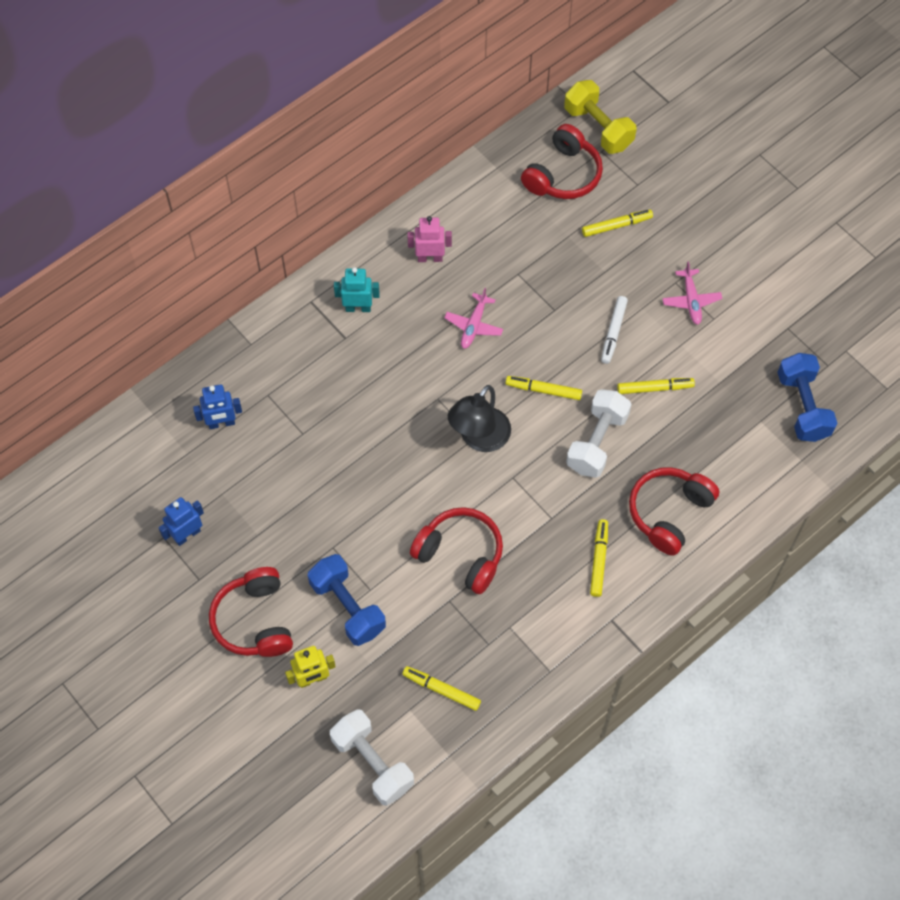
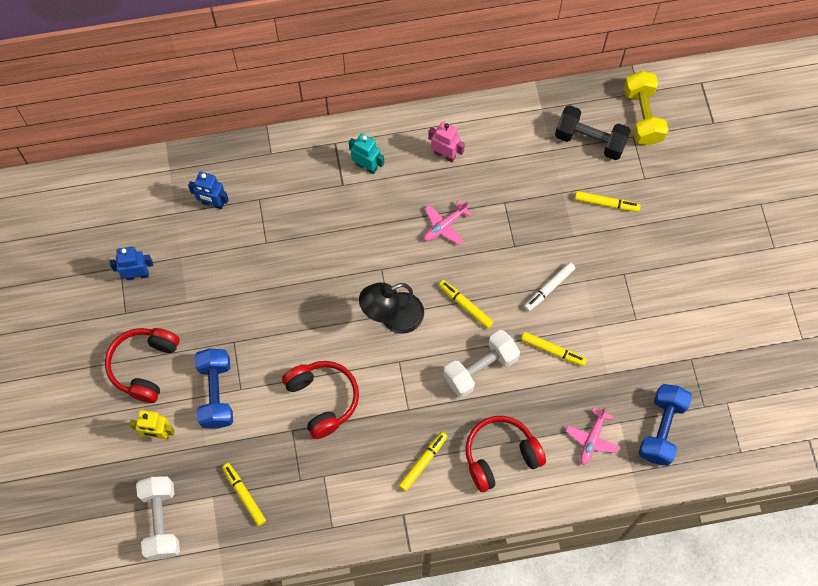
camera: 30 degrees right, 5 degrees up
(563, 175) = (590, 140): red headphones -> black dumbbell
(691, 300) = (627, 295): pink plane -> pink plane (592, 439)

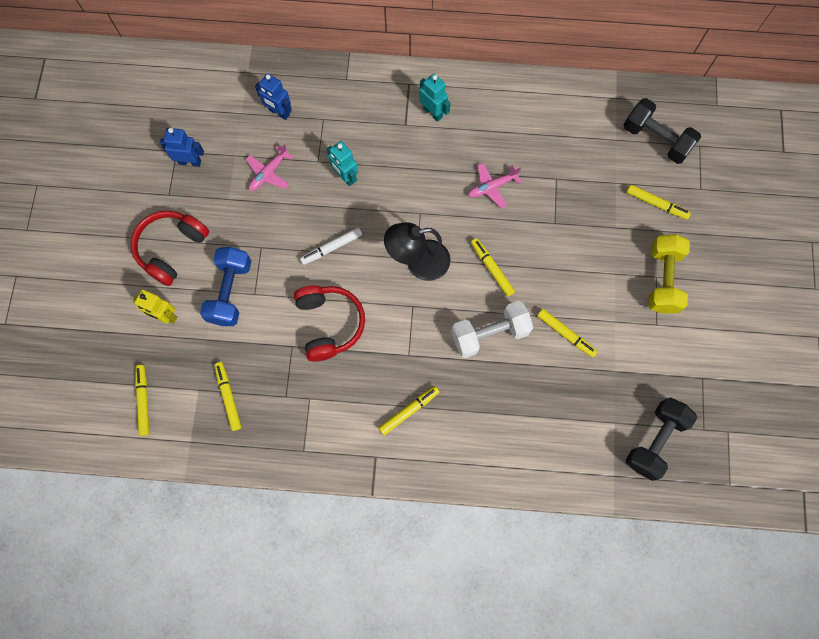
camera: 15 degrees right, 5 degrees up
(161, 521) = (143, 401): white dumbbell -> yellow marker
(297, 251) = (345, 177): none -> turquoise robot
(445, 155) = (510, 119): pink robot -> none
(500, 456) = (486, 425): red headphones -> none
(549, 288) = (578, 272): white marker -> white marker (332, 248)
(592, 439) = (582, 432): pink plane -> pink plane (268, 173)
(642, 116) = (714, 128): yellow dumbbell -> yellow dumbbell (662, 280)
(661, 429) = (654, 441): blue dumbbell -> black dumbbell

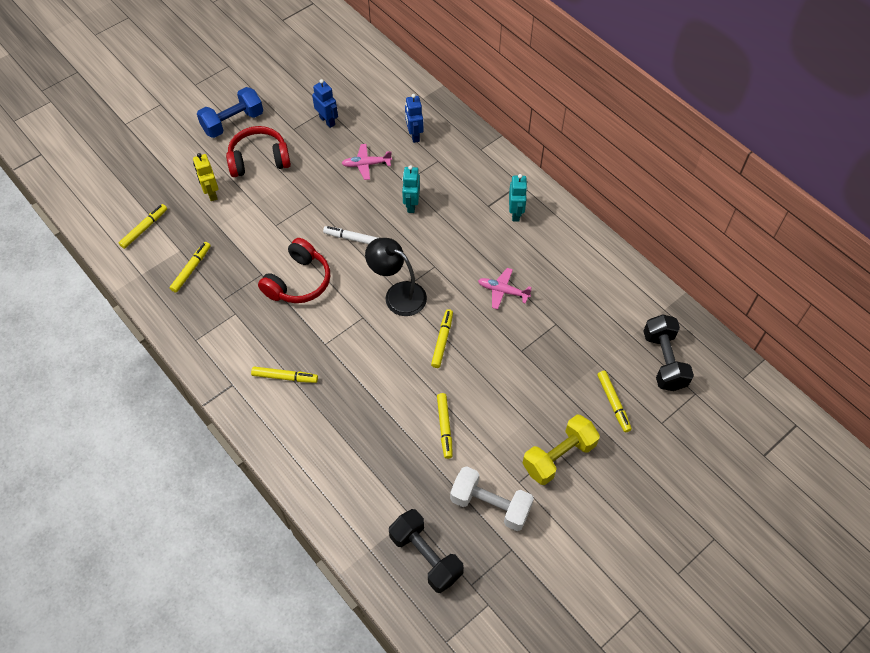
camera: 45 degrees right, 15 degrees down
(230, 292) = (263, 212): blue dumbbell -> blue dumbbell (233, 122)
(489, 334) = (392, 379): white dumbbell -> white dumbbell (490, 505)
(654, 441) = (426, 556): black dumbbell -> black dumbbell turned 60 degrees clockwise

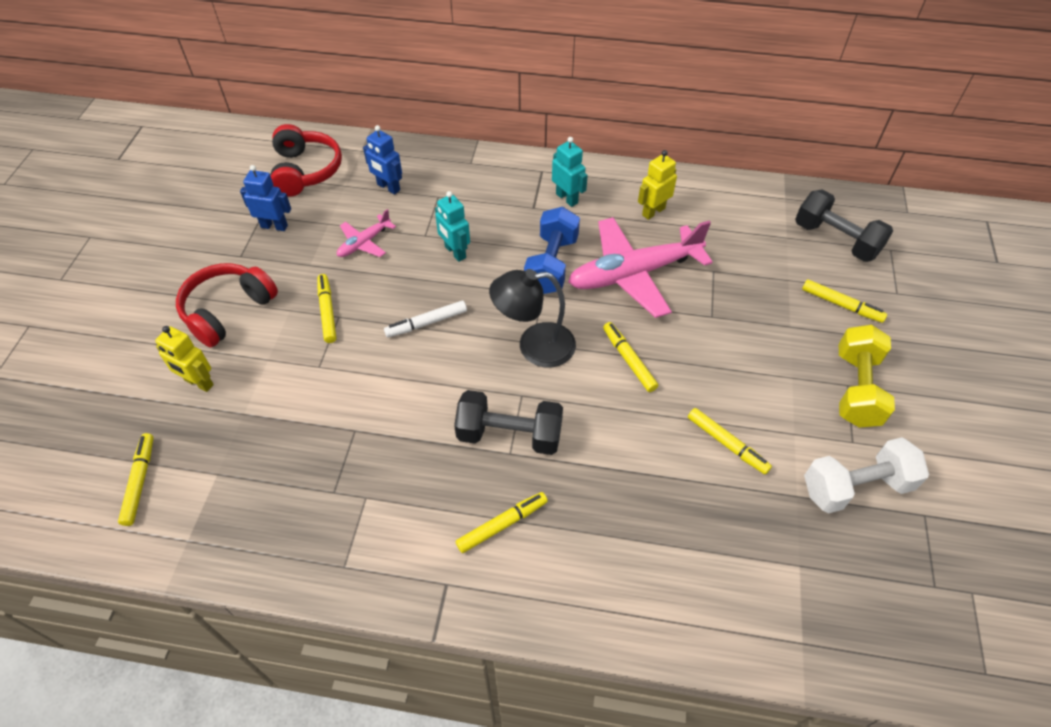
camera: 40 degrees left, 5 degrees down
(191, 269) = (255, 486): yellow marker -> yellow marker (327, 312)
(233, 122) = (154, 291): blue dumbbell -> blue dumbbell (551, 265)
(298, 281) = (408, 408): red headphones -> red headphones (305, 171)
(426, 556) = (862, 596): black dumbbell -> black dumbbell (509, 435)
(503, 291) = (633, 274): pink plane -> pink plane, size x2.10
(561, 259) = (653, 211): none -> yellow robot

